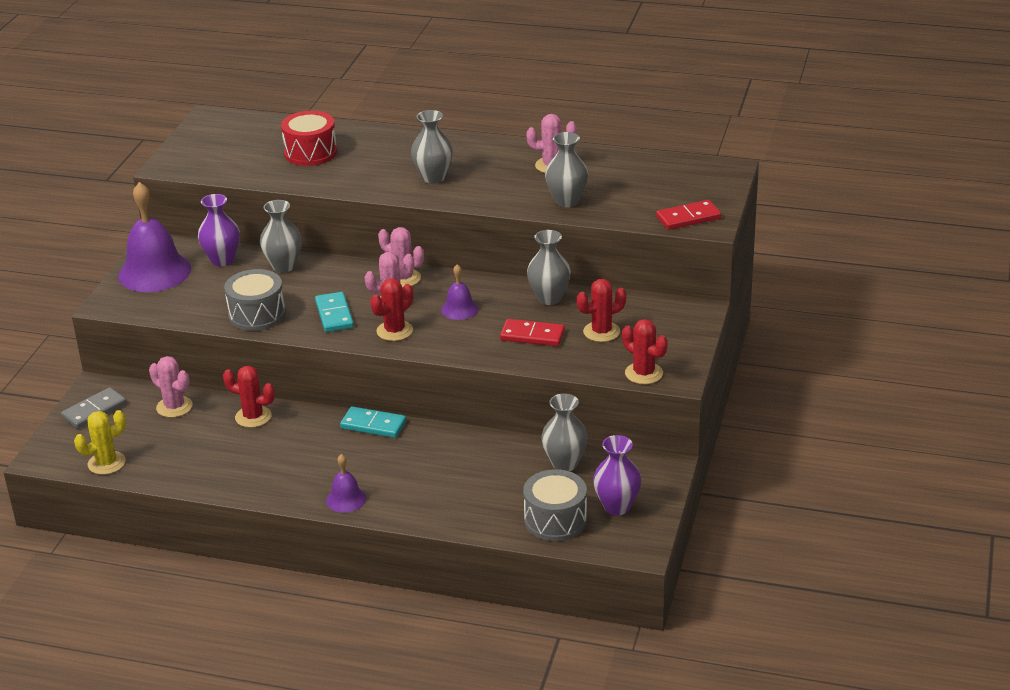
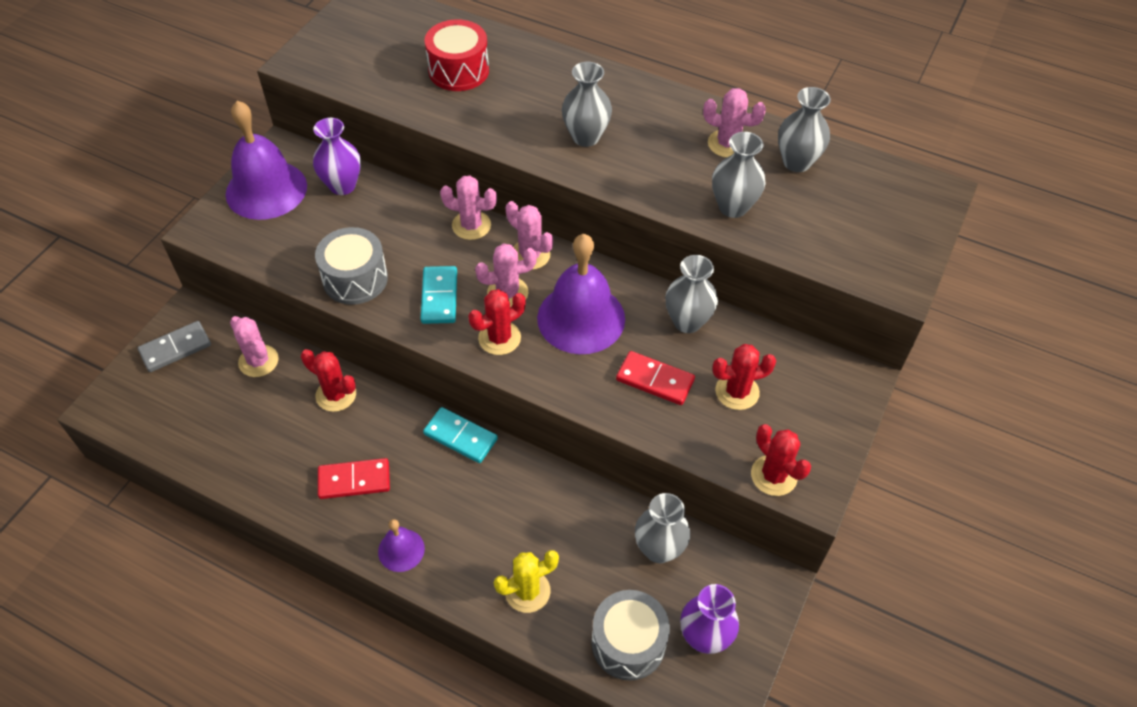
camera: 10 degrees right, 20 degrees up
(106, 463) = (164, 431): yellow cactus -> yellow cactus (527, 591)
(284, 266) = (405, 208): grey vase -> grey vase (796, 162)
(346, 268) = (471, 225): none -> pink cactus
(459, 309) = (581, 318): purple bell -> purple bell, size x2.02
(688, 218) = (875, 266): red domino -> red domino (354, 480)

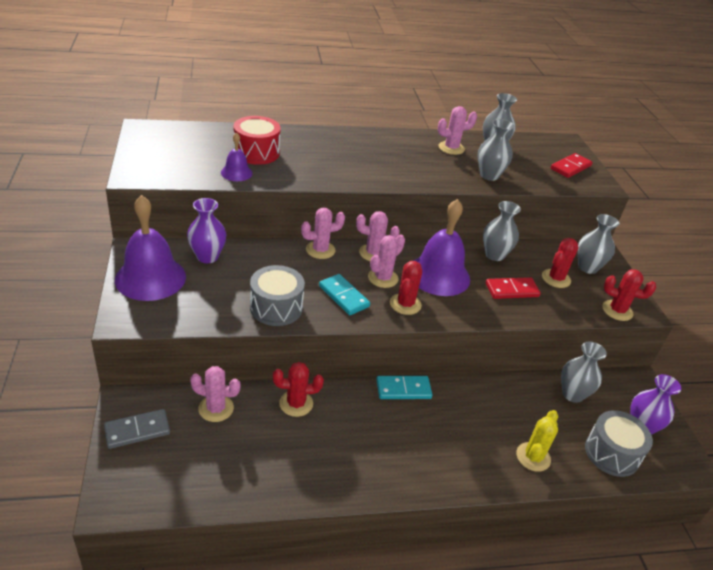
camera: 40 degrees left, 15 degrees down
(175, 348) = (137, 430): grey domino -> grey domino turned 45 degrees clockwise
(354, 480) = (363, 451): red domino -> red domino (570, 167)
(401, 550) = (437, 476): purple bell -> purple bell (236, 173)
(586, 137) = (373, 165): grey vase -> grey vase (587, 267)

